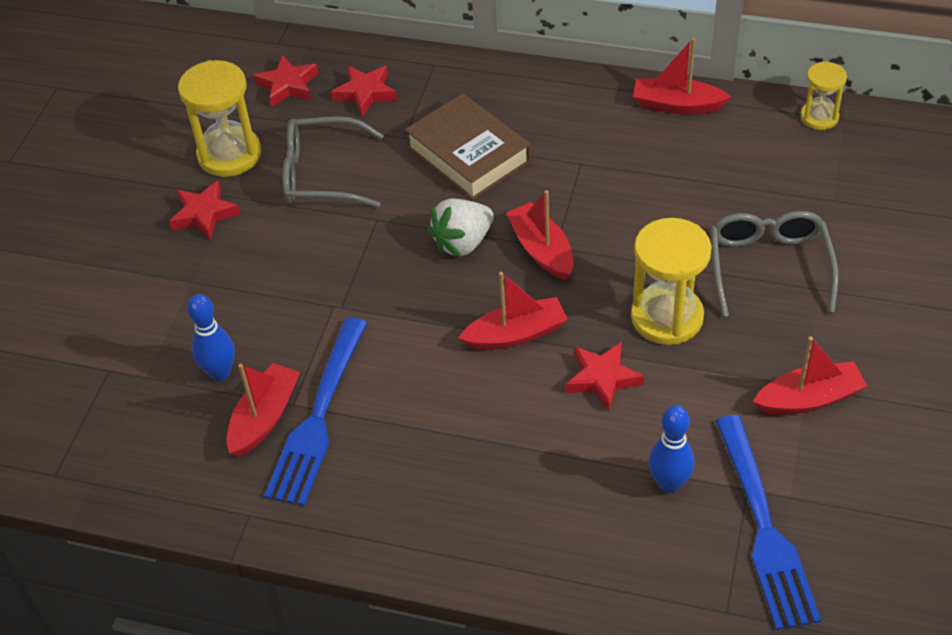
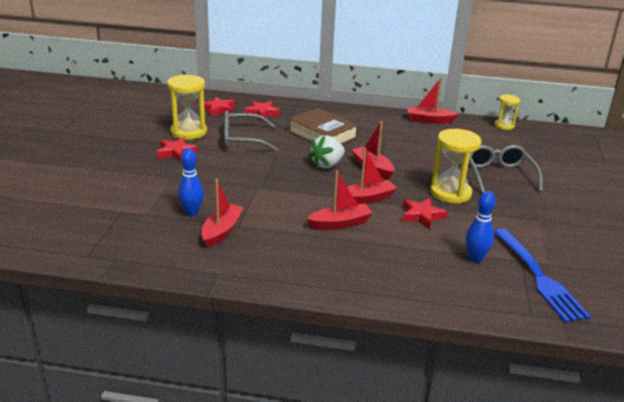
camera: 10 degrees left, 20 degrees down
(318, 415) = (255, 230): blue fork -> none
(808, 399) = (542, 224): red boat -> red boat (340, 223)

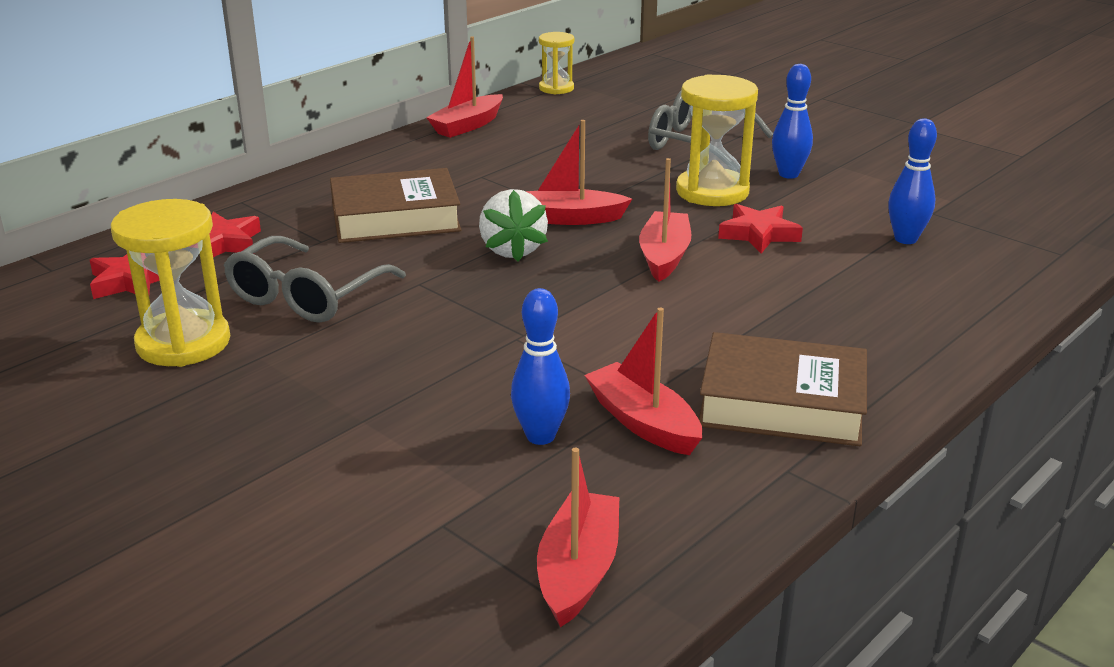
camera: 55 degrees left, 0 degrees up
(176, 152) = (259, 384): red star -> none
(269, 259) = (782, 403): none -> brown book
(340, 223) = (721, 303): red boat -> red boat (578, 571)
(503, 208) = (788, 174): none -> blue bowling pin
(538, 276) = (977, 217): blue fork -> none

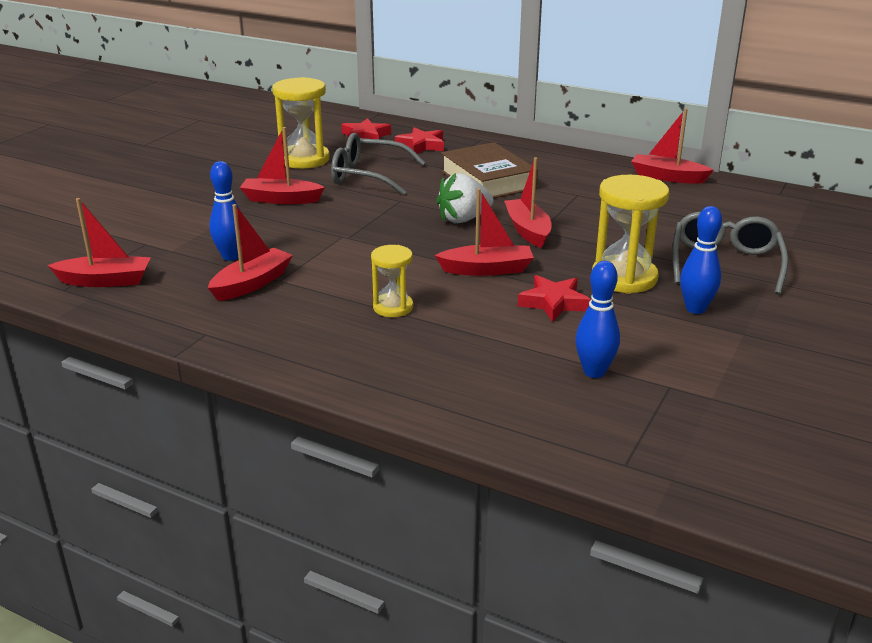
camera: 75 degrees right, 0 degrees up
(343, 377) = (281, 199): none -> red boat
(556, 88) = (788, 196): yellow hourglass -> yellow hourglass (393, 307)
(782, 403) = (286, 327): brown book -> none

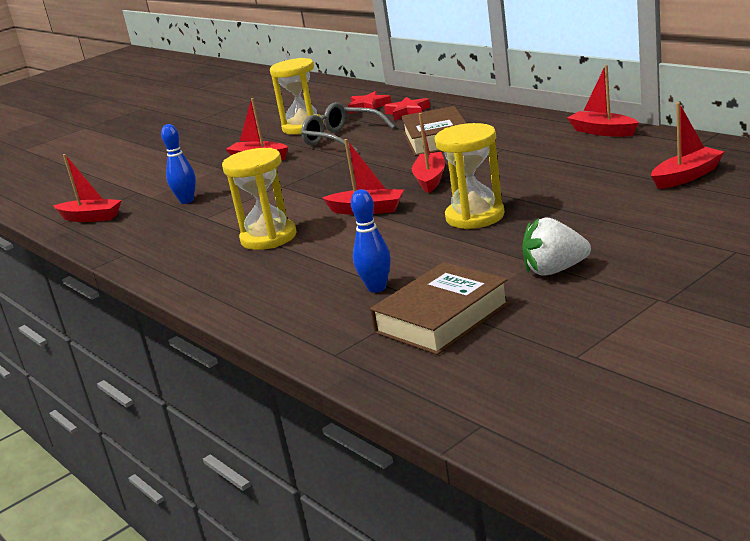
camera: 25 degrees right, 5 degrees down
(252, 284) = (184, 220): red boat -> red boat (686, 176)
(393, 307) = (268, 238): yellow hourglass -> yellow hourglass, size x1.71
(463, 219) = (386, 171): white strawberry -> white strawberry (554, 270)
(554, 303) = (396, 236): red star -> none
(695, 309) = (512, 242): blue bowling pin -> none
(708, 408) = (442, 318): none -> brown book
(725, 263) = (579, 205): grey glasses -> none

